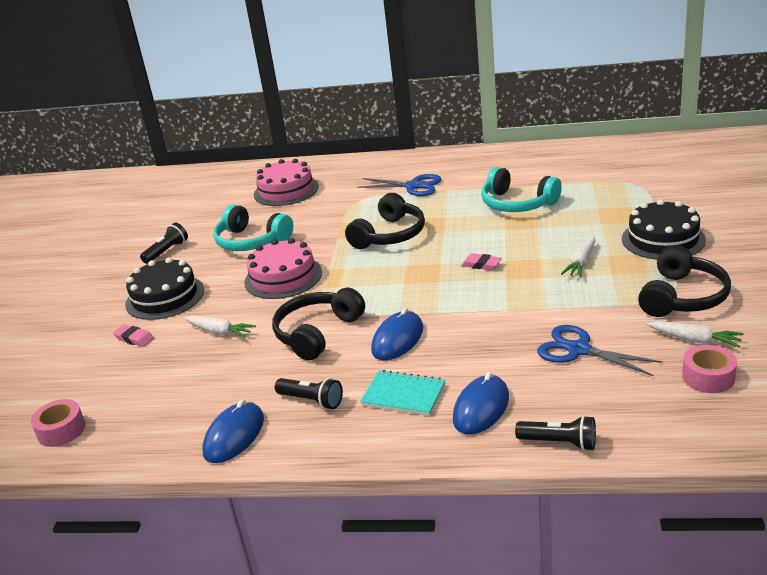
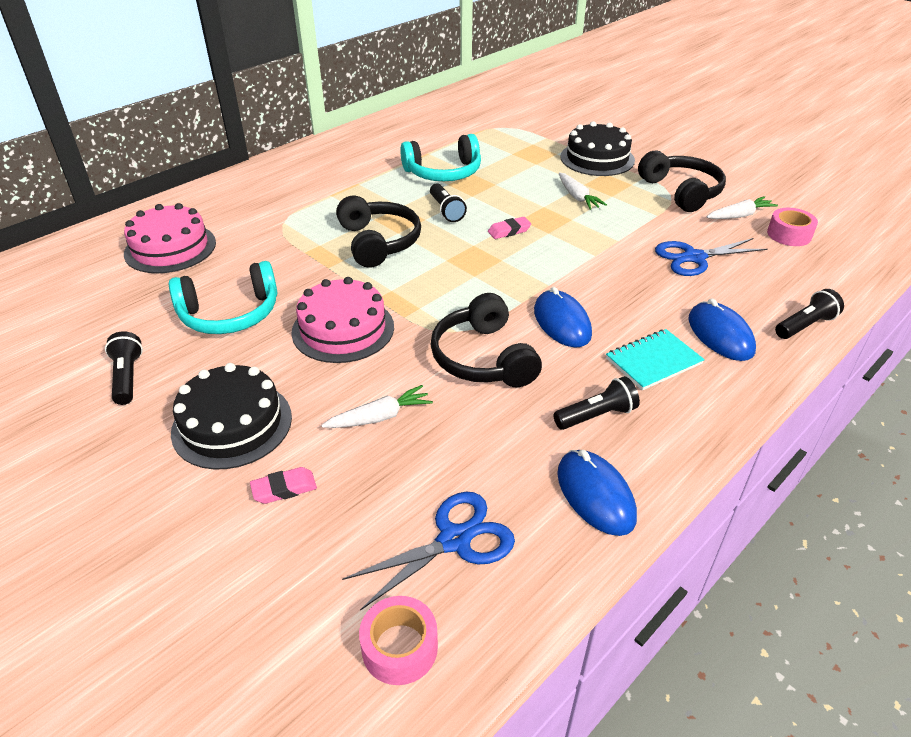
camera: 55 degrees left, 10 degrees up
(413, 186) = (316, 192): blue scissors -> blue scissors (454, 540)
(467, 232) = (446, 211): none -> black flashlight

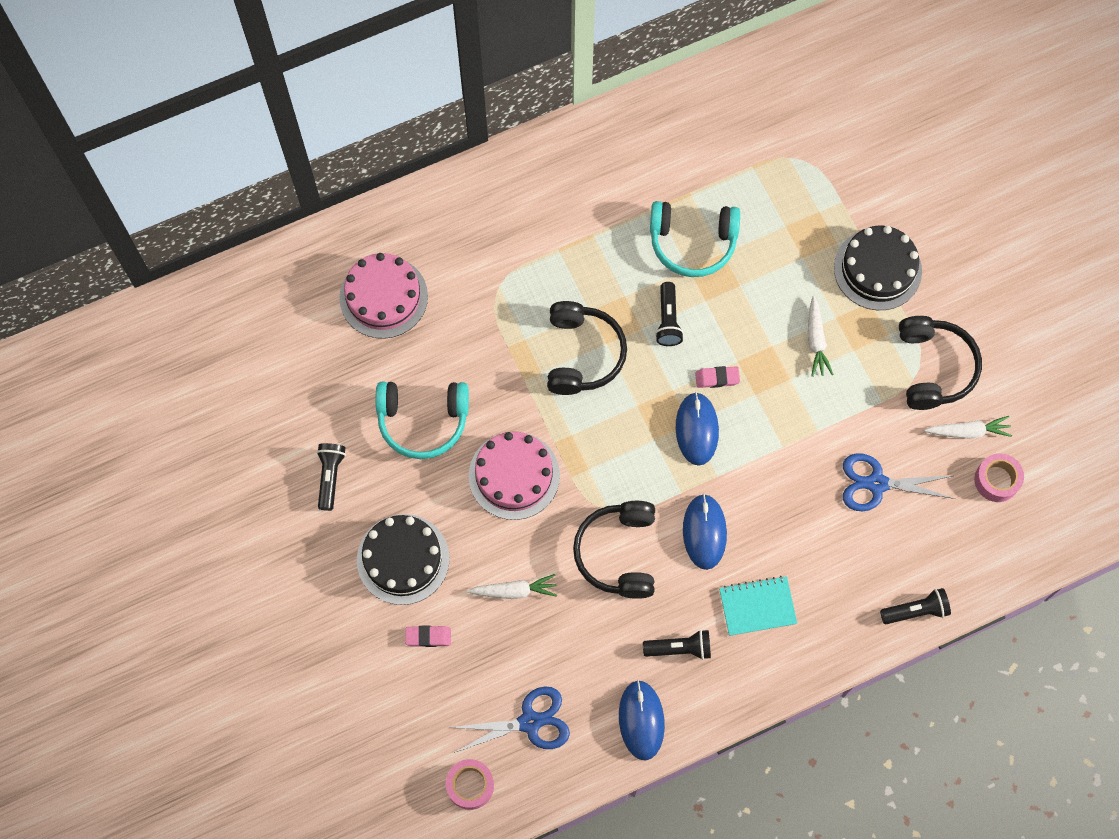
camera: 20 degrees right, 30 degrees up
(720, 335) = (833, 596): blue mouse -> blue mouse (697, 429)

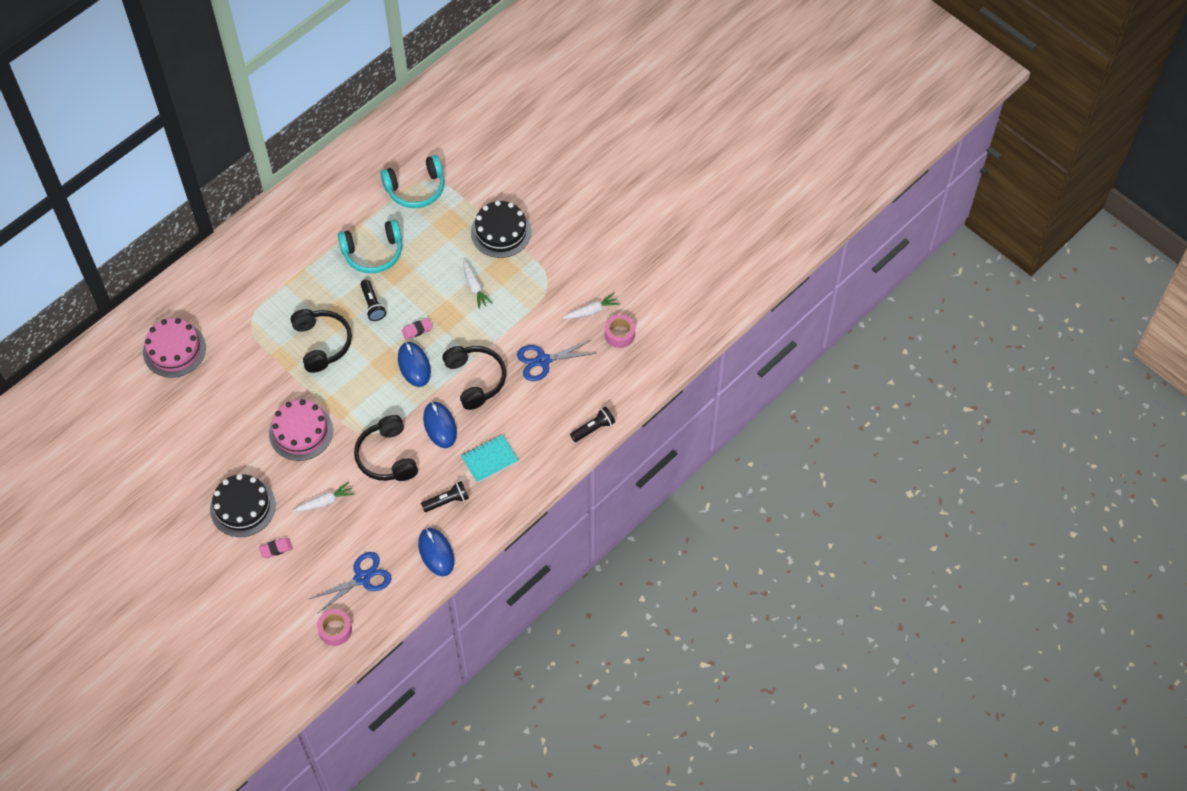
camera: 20 degrees left, 10 degrees down
(330, 477) = (175, 472): black flashlight -> none
(423, 421) = (227, 418): turquoise headphones -> turquoise headphones (416, 188)
(933, 368) = (557, 280): black headphones -> black headphones (475, 379)

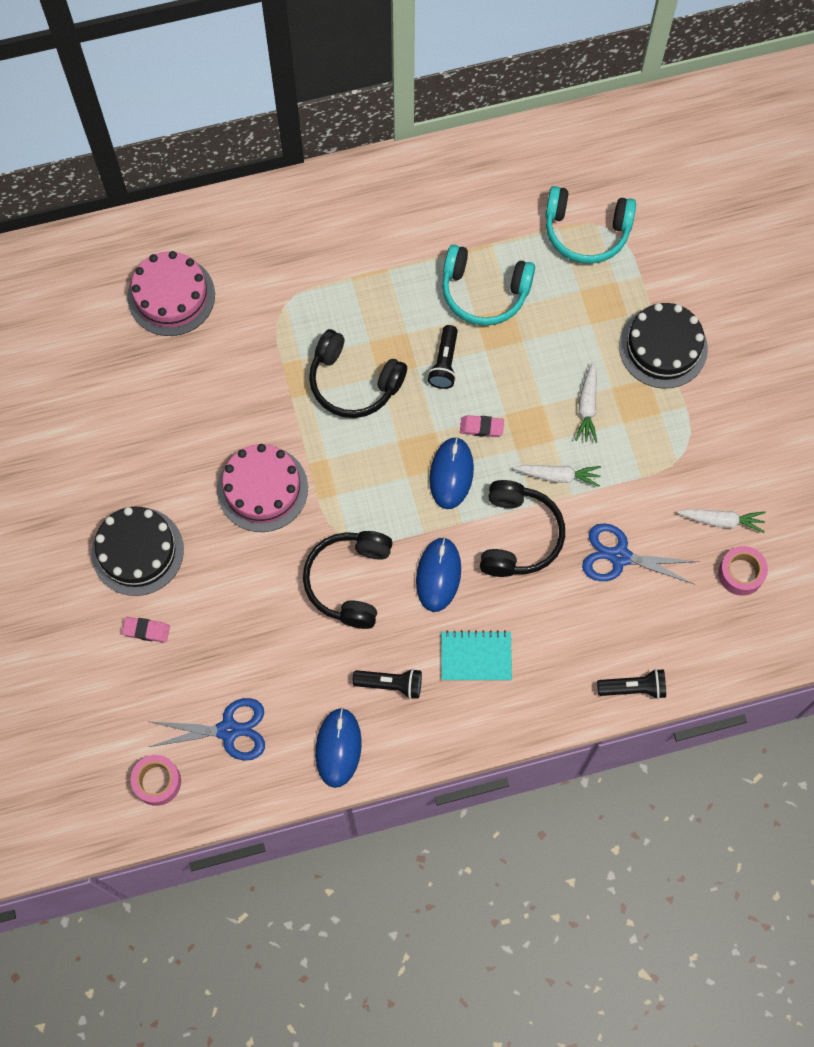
camera: 30 degrees right, 10 degrees up
(322, 343) = (353, 382): black headphones -> black headphones turned 105 degrees clockwise
(324, 502) = (239, 600): white carrot -> white carrot (558, 476)

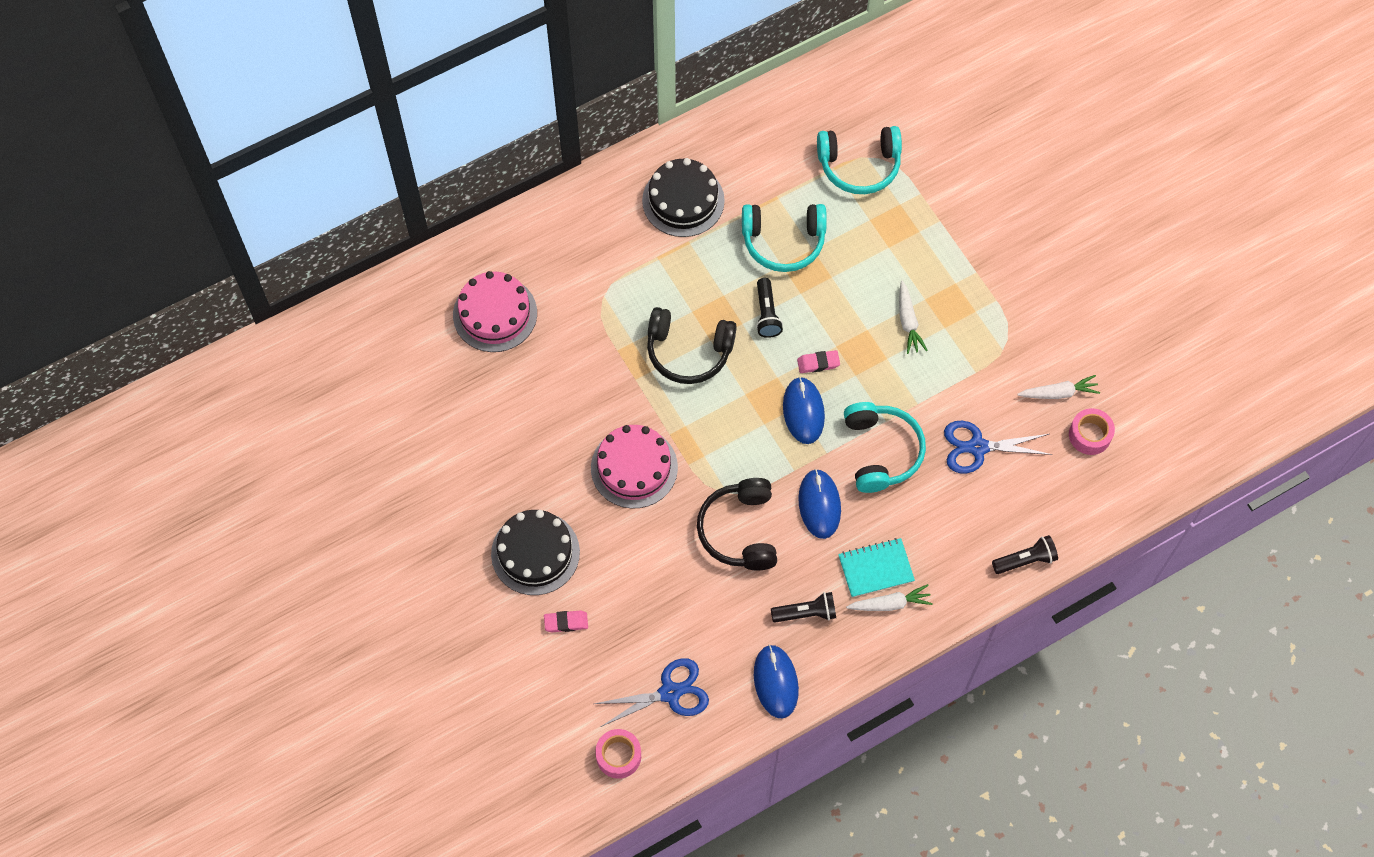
camera: 15 degrees left, 5 degrees down
(518, 536) = (881, 451): black headphones -> turquoise headphones
(558, 476) = (900, 389): white carrot -> white carrot (889, 604)
(663, 347) = (960, 252): black cake -> black cake (683, 200)

